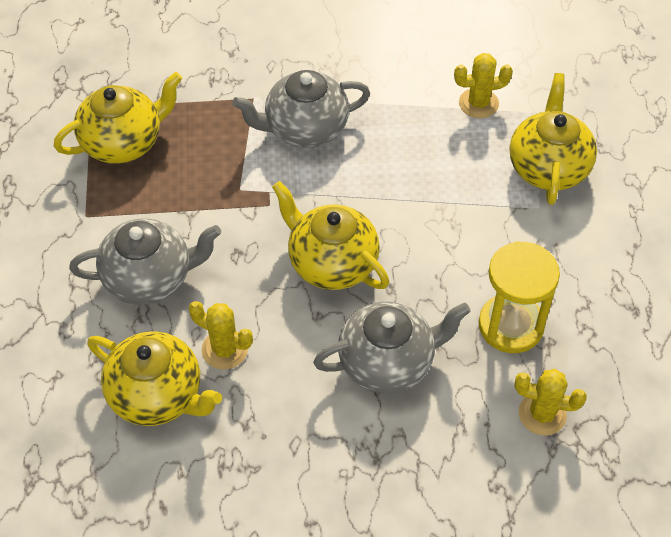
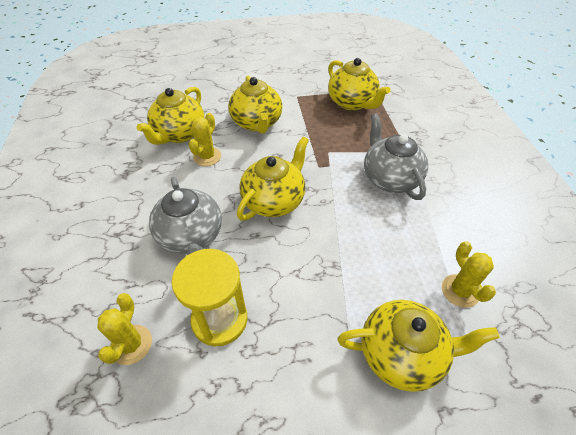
camera: 85 degrees right, 5 degrees down
(150, 278) = (257, 123): grey teapot -> yellow teapot

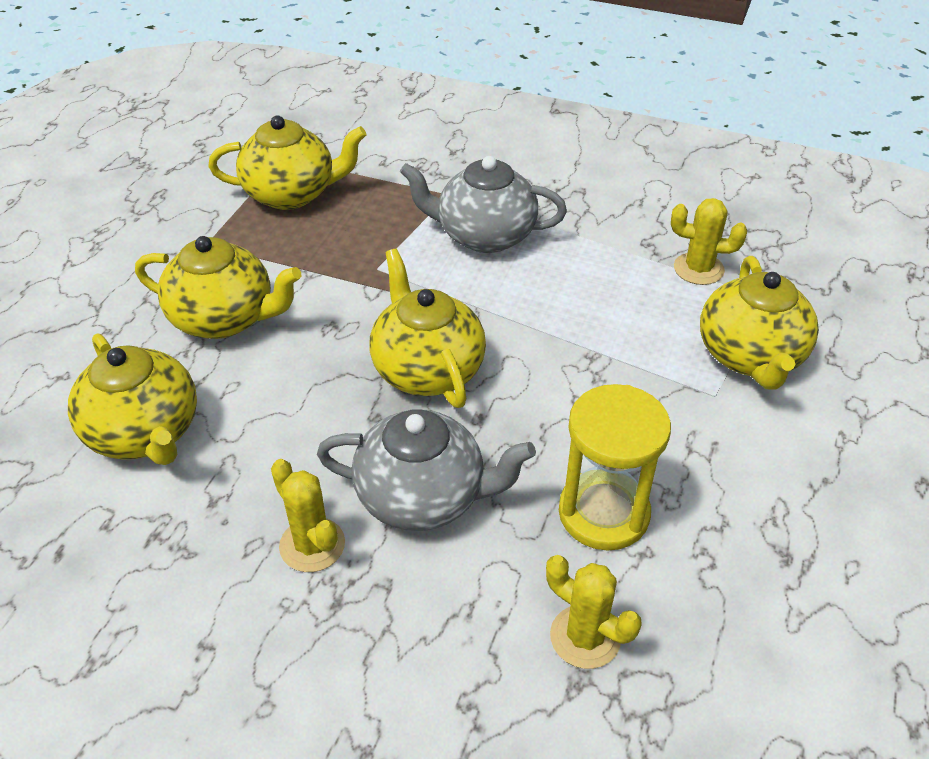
camera: 60 degrees left, 5 degrees down
(207, 157) = (249, 414): yellow cactus -> yellow cactus (312, 545)
(402, 354) = (750, 357): yellow teapot -> yellow teapot turned 150 degrees clockwise

